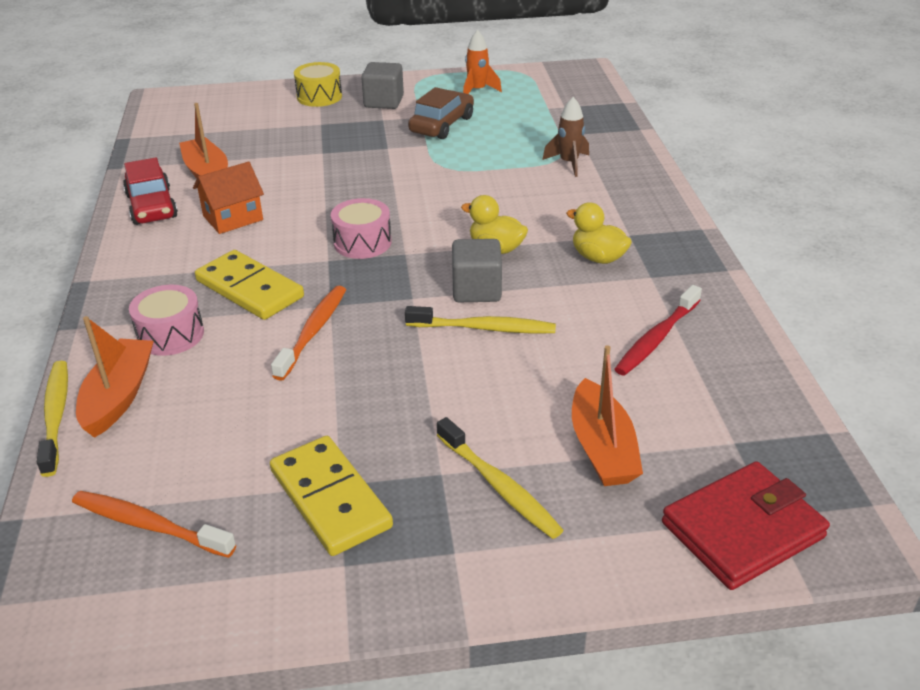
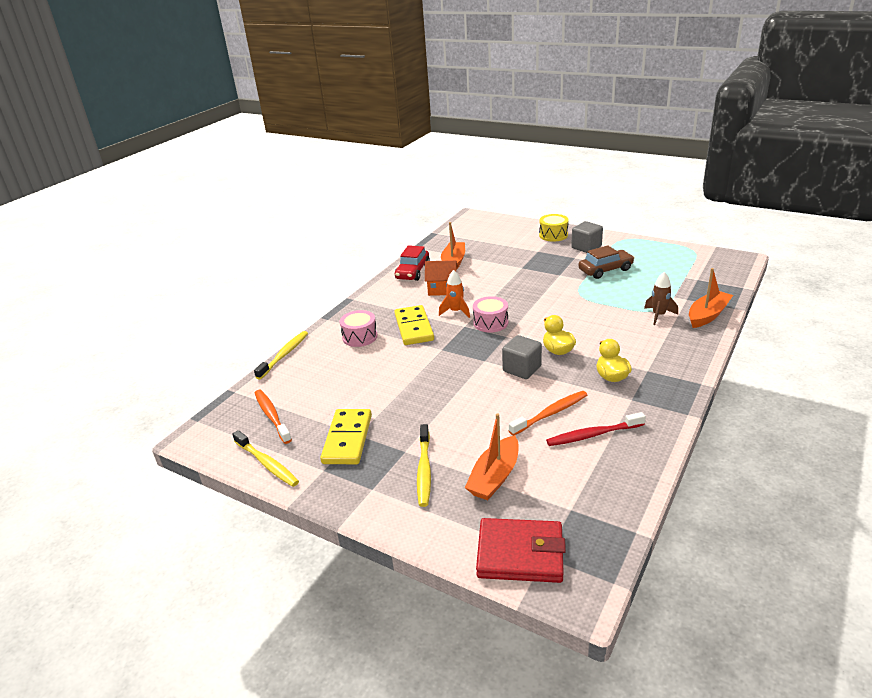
camera: 40 degrees right, 5 degrees down
(119, 396) = (314, 356): orange boat -> orange boat (707, 315)
(313, 331) = (420, 359): orange toothbrush -> orange toothbrush (550, 413)
(477, 91) = (650, 255): orange rocket -> orange rocket (456, 312)
(484, 328) = (503, 390): yellow toothbrush -> yellow toothbrush (267, 464)

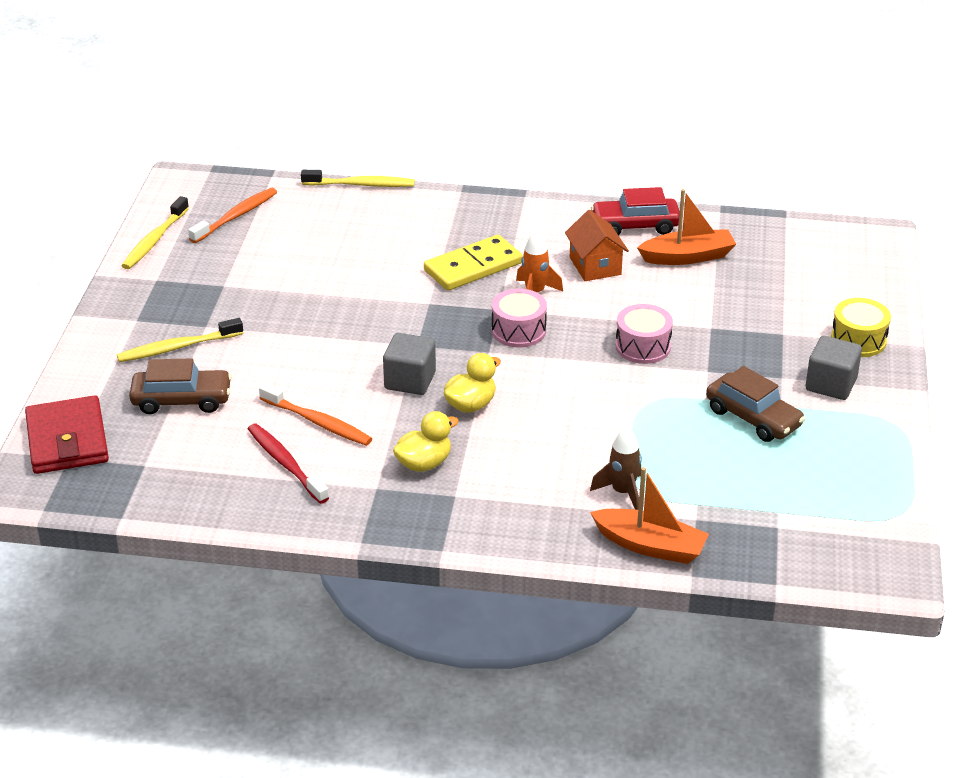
camera: 65 degrees right, 5 degrees up
(347, 439) = (213, 280): yellow domino -> none
(360, 337) = (429, 229): pink drum -> pink drum (643, 346)
(494, 477) = (182, 400): orange boat -> brown car

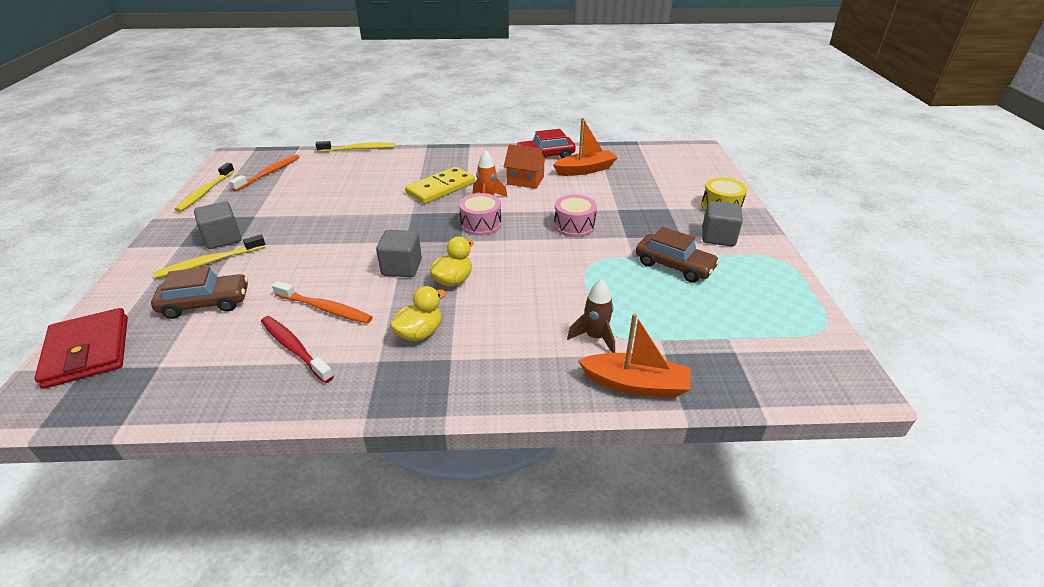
camera: 10 degrees left, 0 degrees up
(188, 315) = (223, 238): none -> grey cube
(595, 266) = (525, 180): orange house -> orange house turned 45 degrees counterclockwise

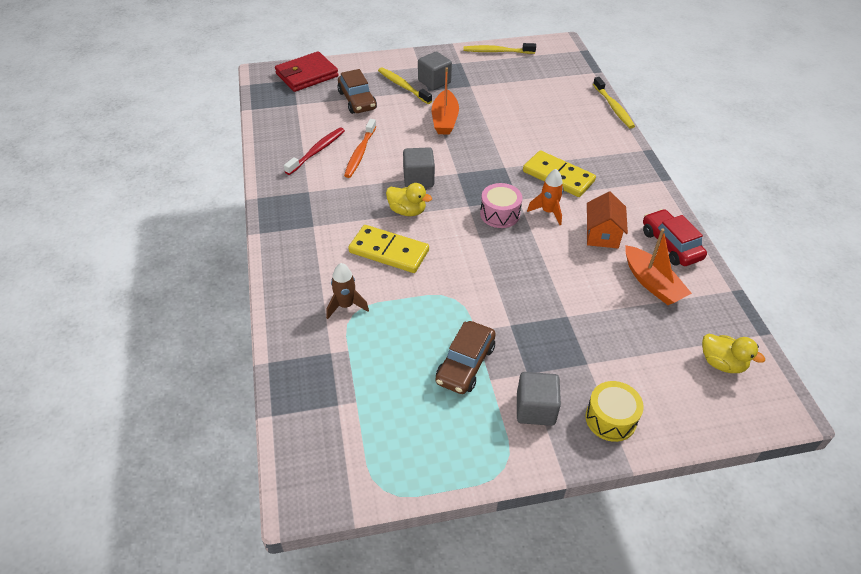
camera: 80 degrees right, 10 degrees up
(269, 173) = (541, 71): orange toothbrush -> none
(420, 333) = (339, 205): yellow duck -> yellow duck (722, 363)
(515, 299) = (389, 251): none -> yellow domino
(574, 226) = (519, 281): pink drum -> none
(635, 384) = (293, 332): orange boat -> orange boat (444, 120)

